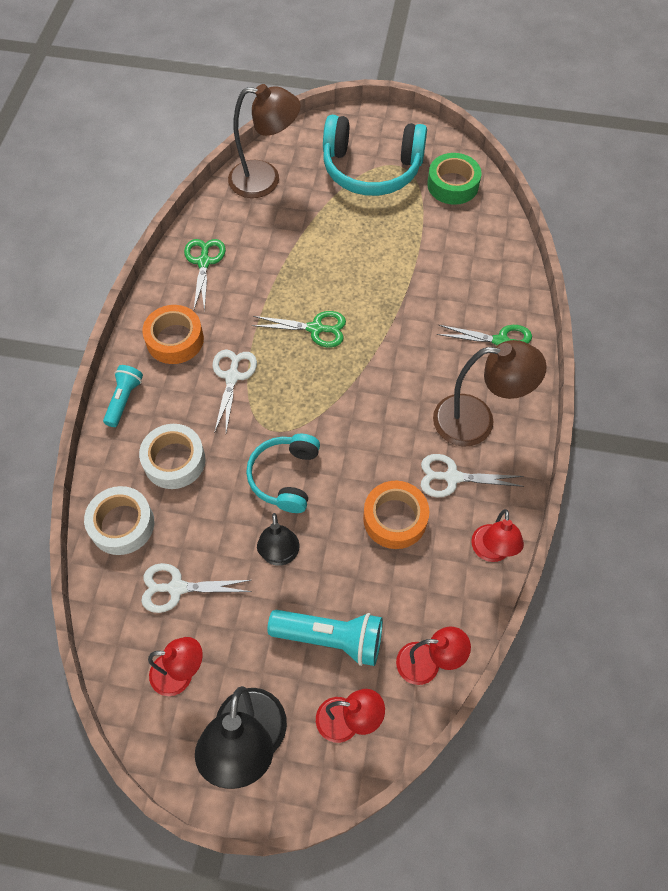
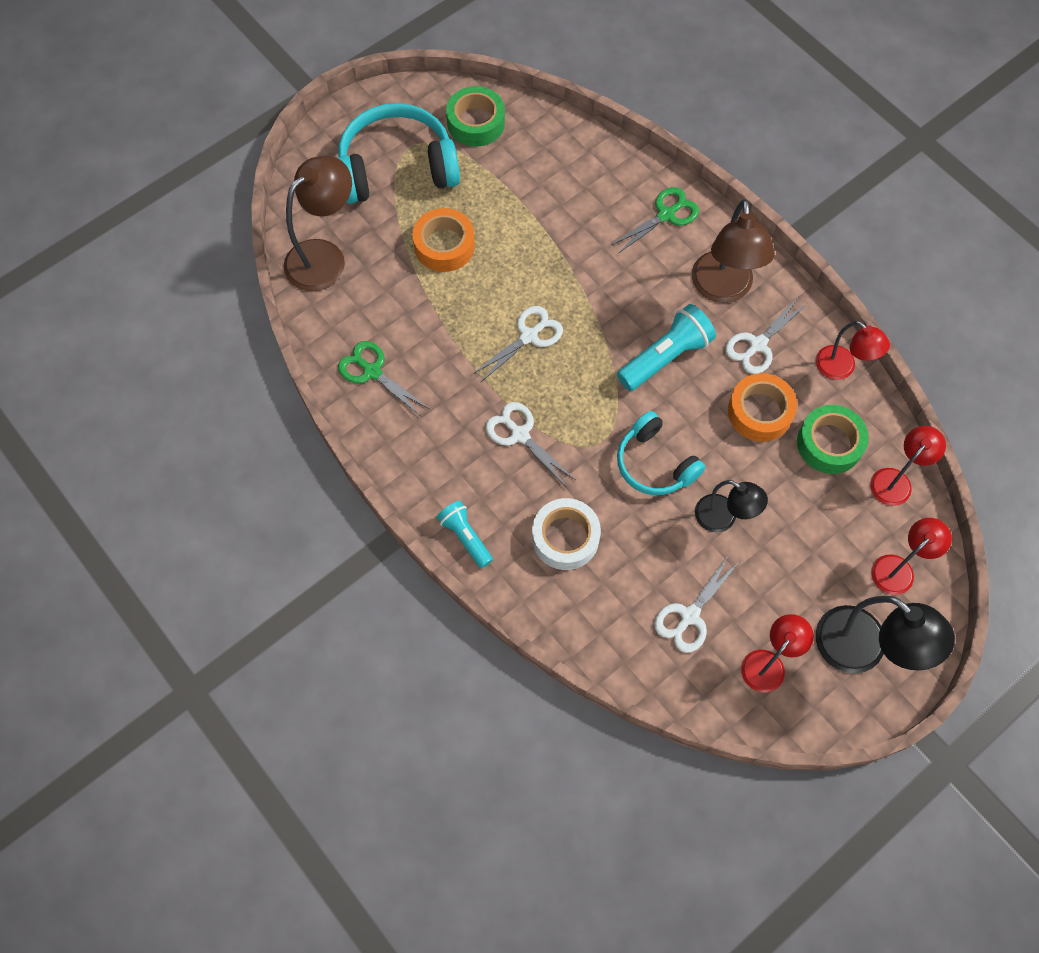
camera: 50 degrees left, 5 degrees up
(122, 524) = (593, 620): white tape -> none
(175, 340) = (437, 453): orange tape -> orange tape (444, 245)
(315, 329) = (529, 336): green scissors -> white scissors
(330, 638) = (823, 532): turquoise flashlight -> turquoise flashlight (665, 357)
(371, 169) = (397, 167): turquoise headphones -> turquoise headphones turned 150 degrees counterclockwise
(414, 588) = (829, 443): none -> green tape
(477, 421) = (723, 289): brown lamp -> brown lamp turned 135 degrees clockwise

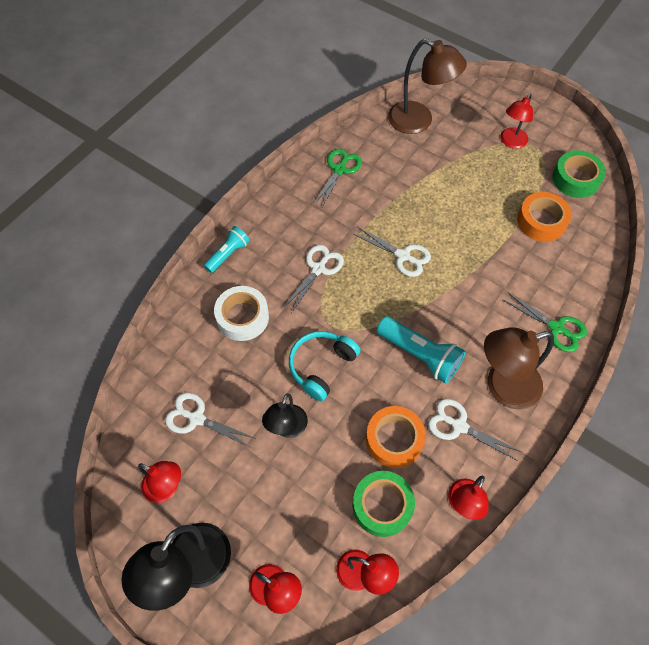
camera: 75 degrees right, 5 degrees down
(397, 167) = (511, 142): turquoise headphones -> red lamp
(444, 245) = (458, 185): orange tape -> orange tape (541, 221)

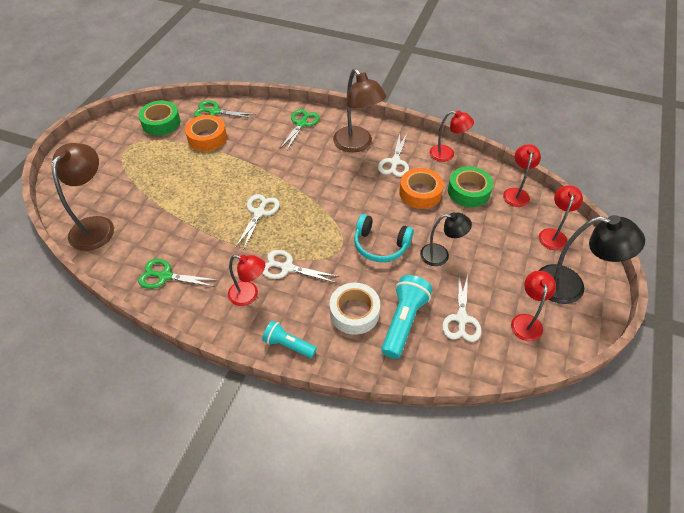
camera: 105 degrees left, 10 degrees down
(420, 355) = (348, 189): turquoise flashlight -> turquoise flashlight (403, 322)
(511, 142) = (122, 161): red lamp -> red lamp (249, 295)
(592, 234) = (214, 112): none -> green scissors

